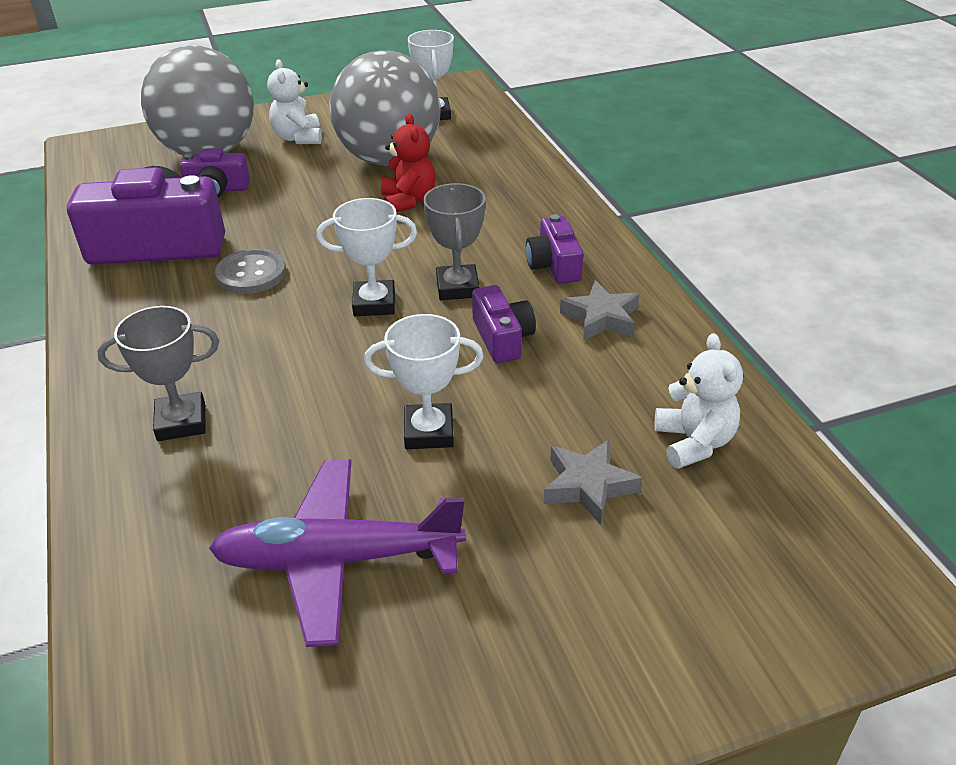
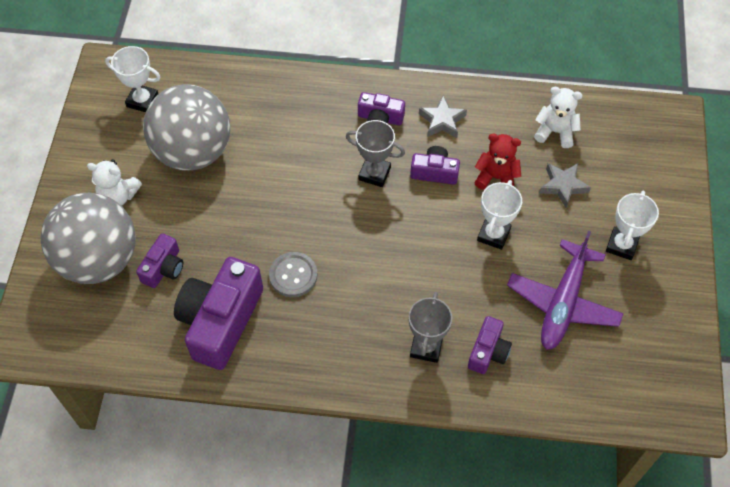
camera: 65 degrees left, 20 degrees up
(197, 492) = (488, 351): none -> purple camera
(374, 303) = (366, 220): white trophy -> white trophy (621, 245)
(408, 201) = (258, 161): red teddy bear -> red teddy bear (496, 177)

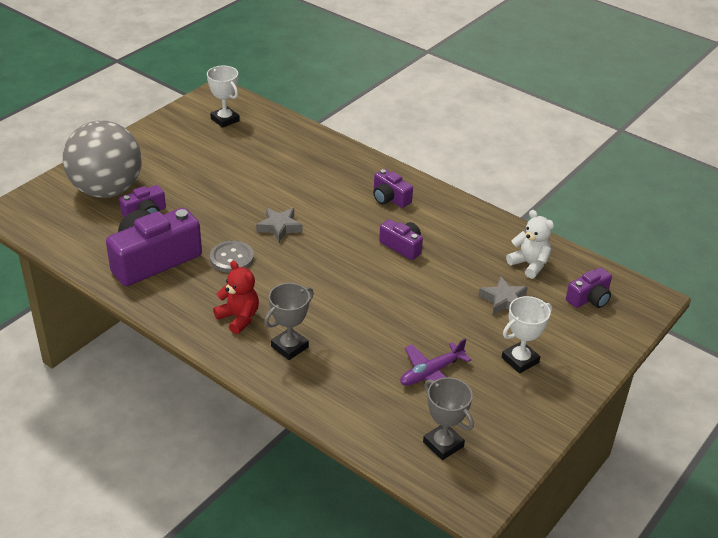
camera: 30 degrees right, 20 degrees down
(118, 196) = (155, 162): white teddy bear -> none
(193, 152) = (231, 160): grey ball -> none
(374, 173) = (353, 227): grey trophy -> grey trophy (443, 444)
(442, 121) = (439, 219): grey star -> grey star (279, 227)
(488, 351) = (337, 373): purple camera -> purple camera (589, 298)
(493, 235) = (413, 304): white trophy -> none
(496, 177) = (450, 271): red teddy bear -> red teddy bear (239, 318)
(563, 303) = (431, 373): purple plane -> purple plane, size x0.64

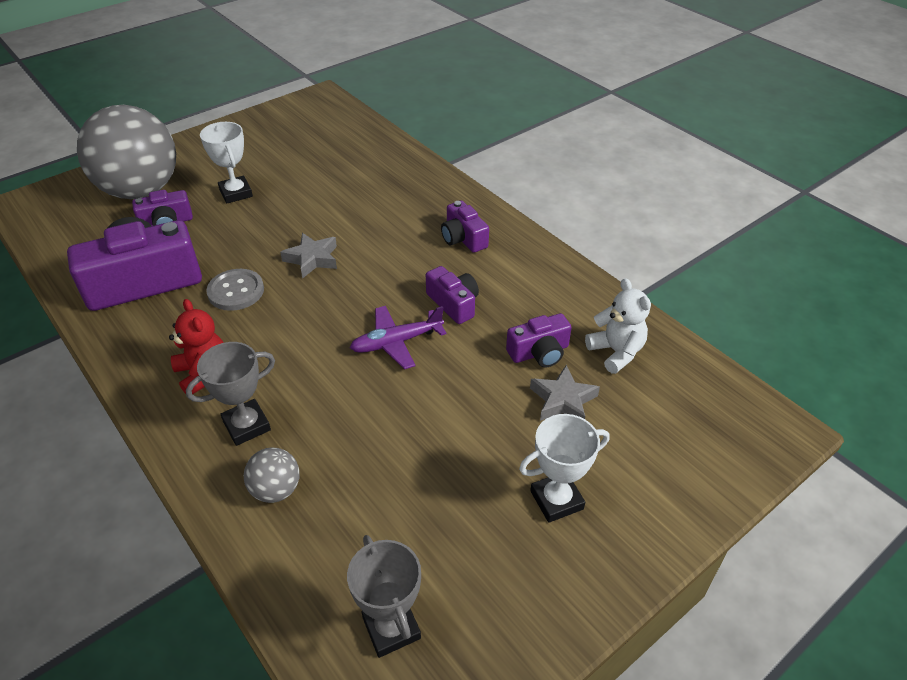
camera: 15 degrees right, 5 degrees up
(225, 120) = (312, 126): white trophy -> white trophy (236, 193)
(331, 382) = (276, 490): none -> grey ball
(431, 373) = (420, 499): purple plane -> purple plane (396, 342)
(589, 298) = (688, 416): purple camera -> purple camera (539, 352)

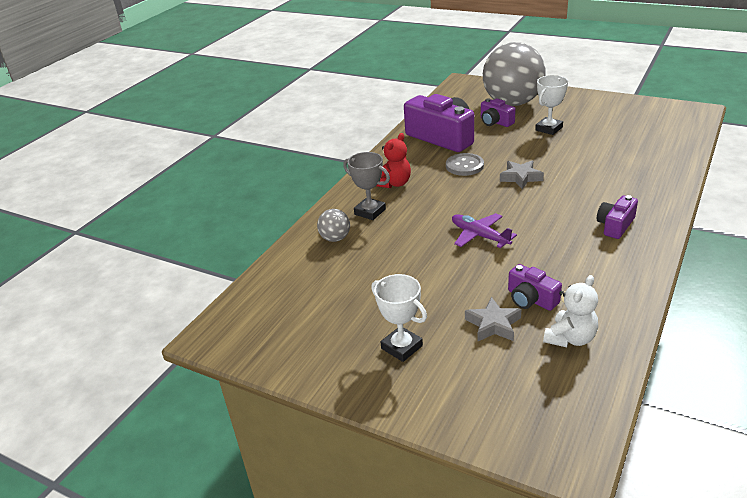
camera: 70 degrees right, 10 degrees down
(391, 628) = (274, 309): grey trophy -> none
(454, 303) = (540, 245): purple camera -> none

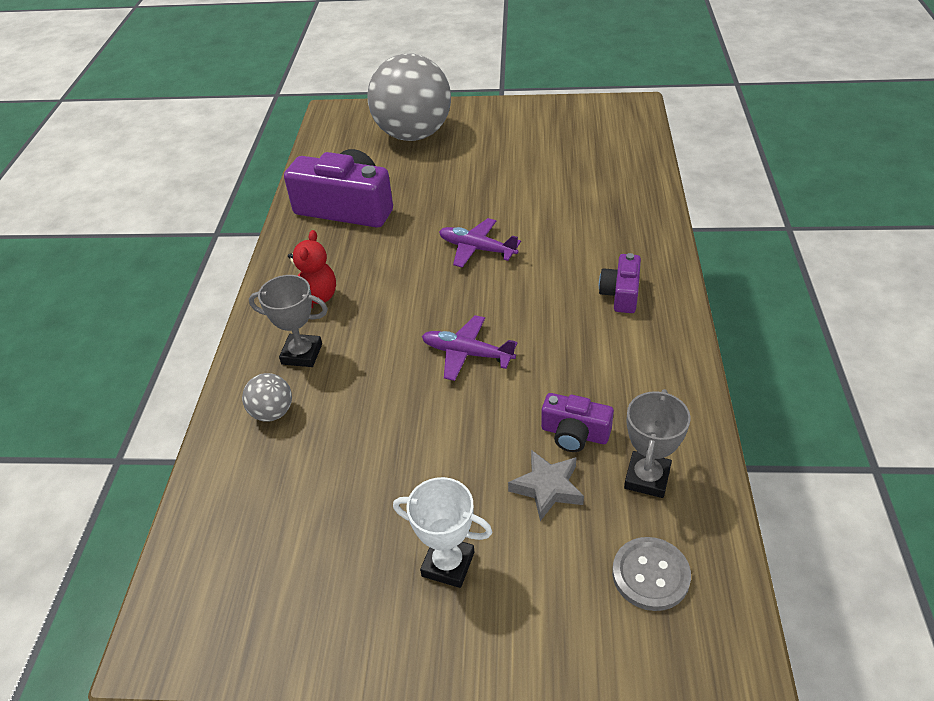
camera: 25 degrees left, 10 degrees up
(464, 166) = (397, 247): grey button -> grey button (650, 575)
(495, 122) = (405, 169): purple camera -> none
(521, 177) = (477, 249): grey star -> purple plane
(549, 129) = (477, 166): white trophy -> none
(570, 338) = (647, 478): white teddy bear -> grey trophy

